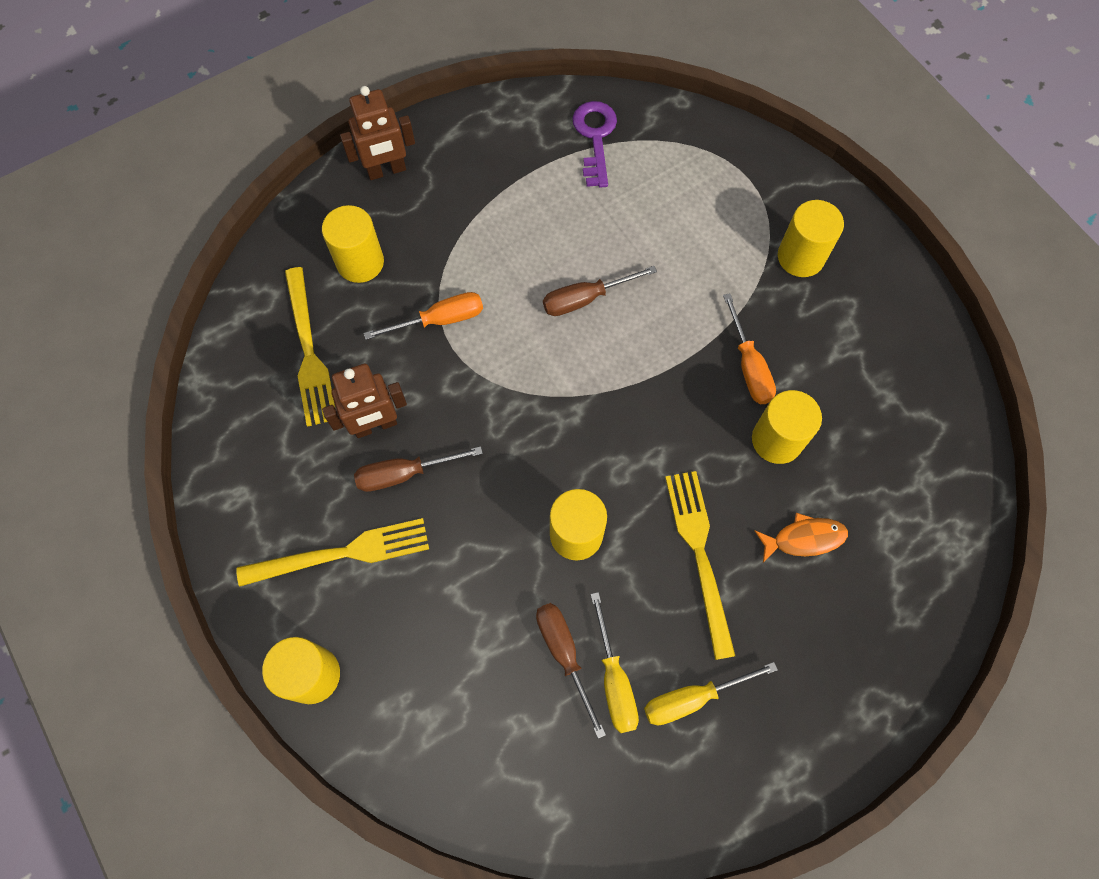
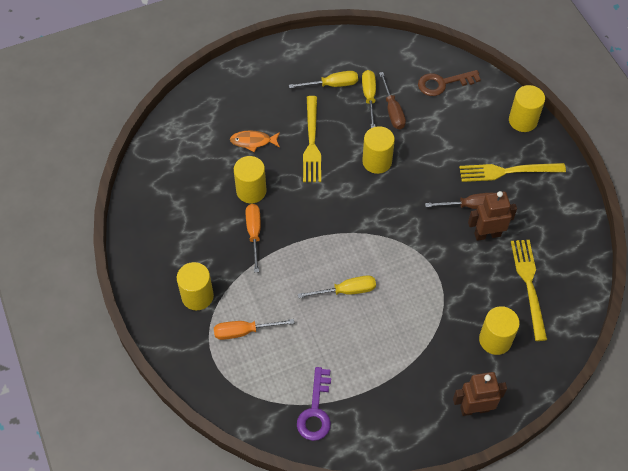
camera: 170 degrees left, 10 degrees down
(440, 320) = (443, 292): orange screwdriver -> orange screwdriver (244, 331)
(473, 742) = (443, 83): none -> brown key
(585, 299) = (346, 291): brown screwdriver -> yellow screwdriver

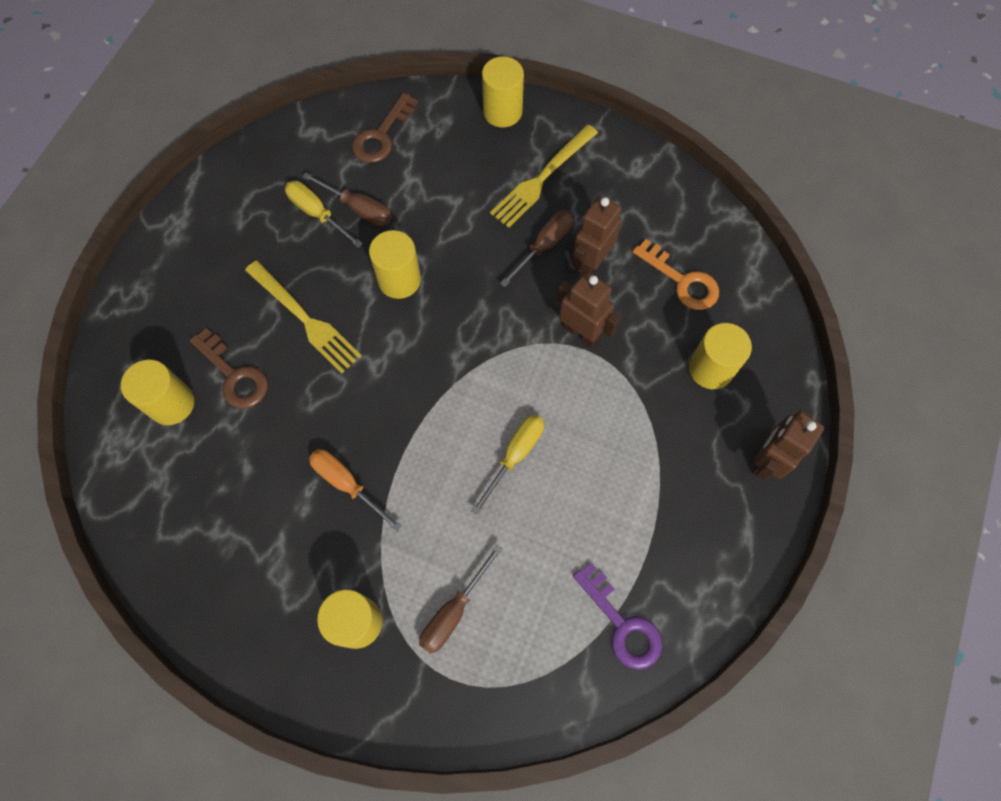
camera: 45 degrees left, 10 degrees up
(244, 331) = (454, 611): orange screwdriver -> brown screwdriver
(251, 191) = (292, 436): yellow cylinder -> yellow cylinder (172, 404)
(253, 141) = (234, 375): orange fish -> brown key
(332, 85) = (260, 233): yellow screwdriver -> none
(443, 263) = (581, 332): none -> brown robot
(529, 285) = (682, 281): yellow fork -> orange key

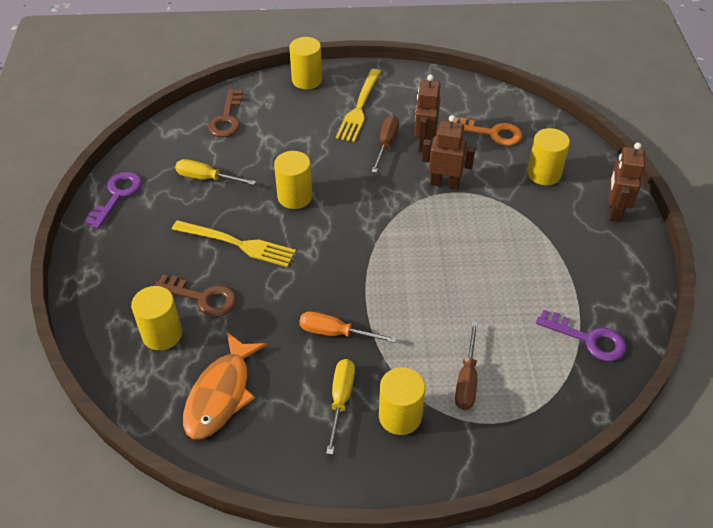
camera: 25 degrees left, 20 degrees down
(193, 506) = (221, 394): none -> orange fish
(213, 199) = (117, 195): none -> purple key
(358, 208) = (236, 165): brown screwdriver -> none
(515, 455) = (447, 269): yellow screwdriver -> yellow screwdriver (340, 400)

